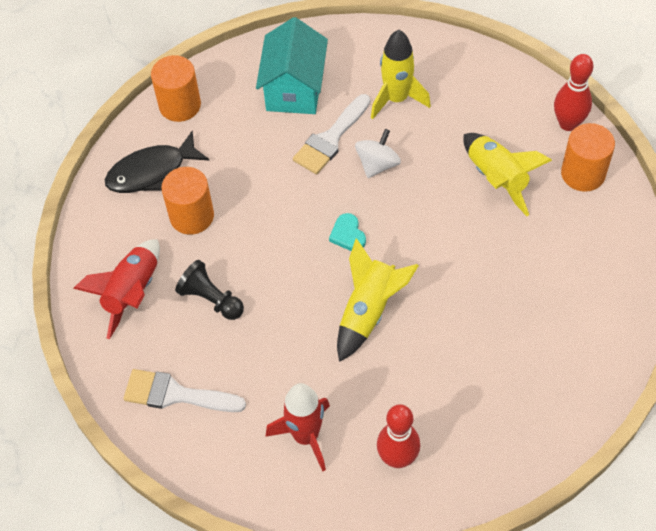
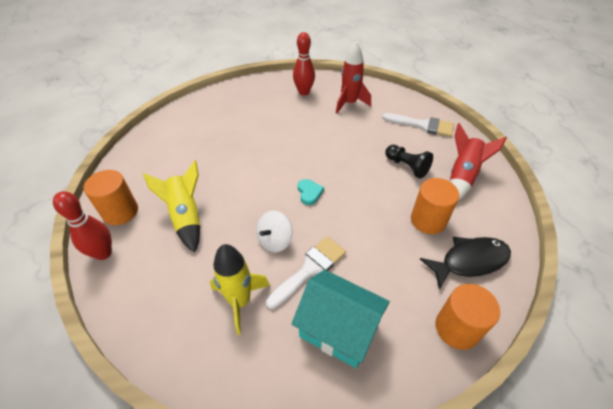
camera: 175 degrees left, 10 degrees down
(294, 89) = (338, 329): turquoise house -> turquoise house turned 75 degrees counterclockwise
(368, 311) = (304, 149): yellow rocket -> none

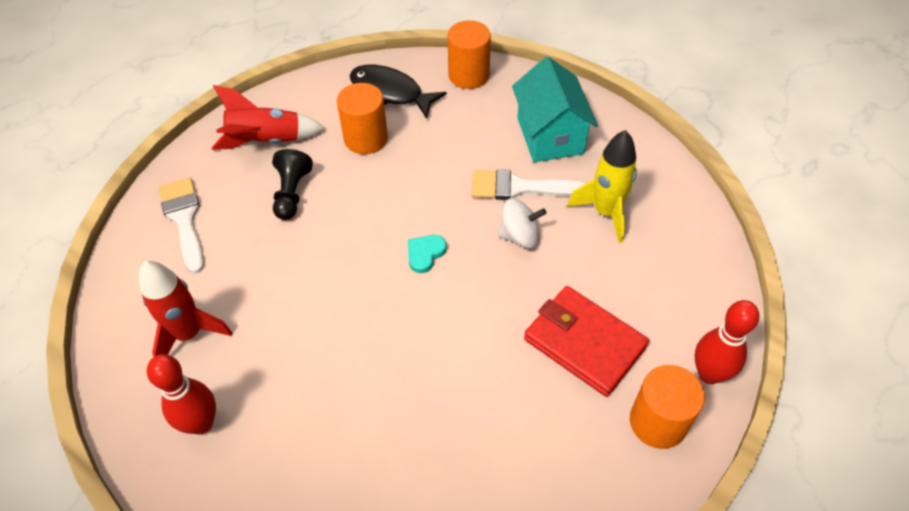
camera: 130 degrees left, 5 degrees up
(186, 217) = (584, 342): yellow rocket -> red wallet

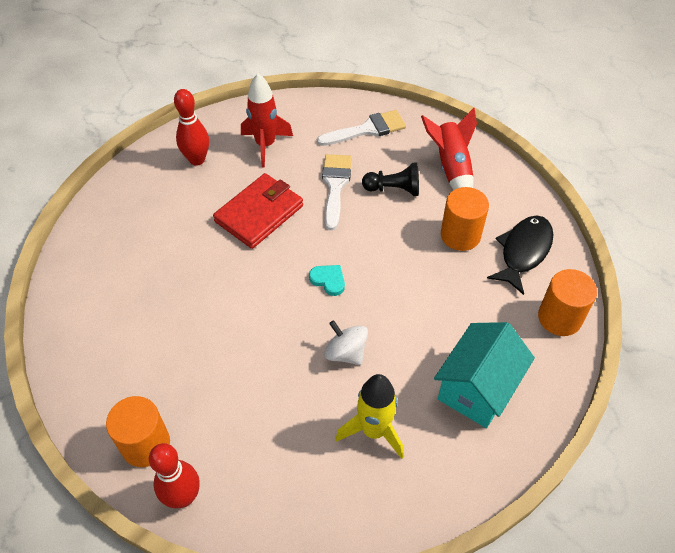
camera: 90 degrees right, 0 degrees up
(519, 187) = (404, 355): white brush -> white brush (335, 186)
(520, 236) = (345, 353): white spinning top -> white spinning top turned 135 degrees clockwise
(550, 135) = (477, 388): turquoise house -> turquoise house turned 45 degrees counterclockwise
(584, 342) = (228, 395): red wallet -> red wallet (259, 213)

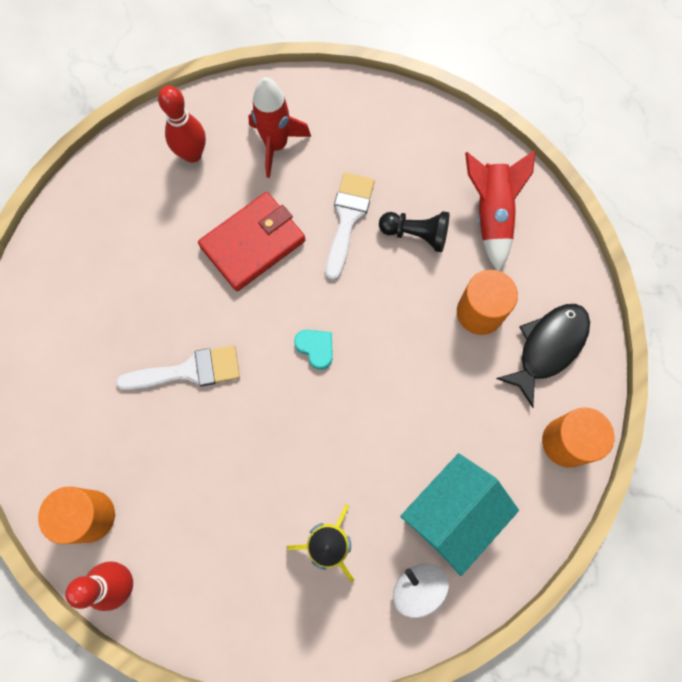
camera: 10 degrees right, 20 degrees up
(345, 353) = (317, 444): white spinning top -> white spinning top (417, 588)
(367, 129) = (402, 141): white brush -> white brush (189, 371)

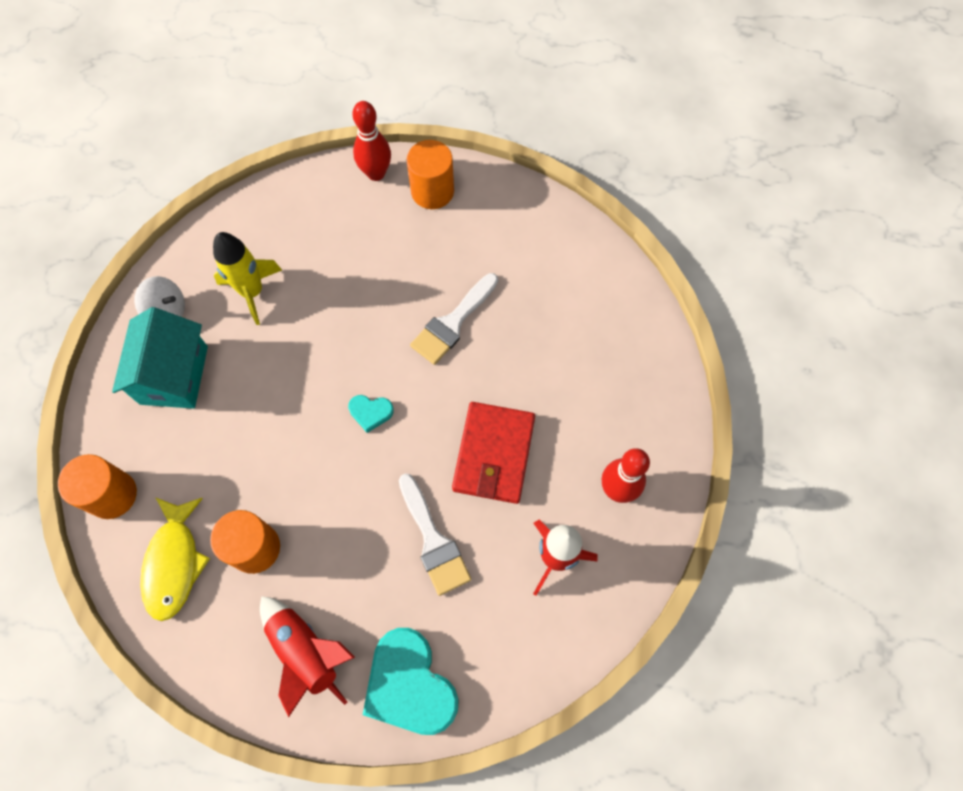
camera: 140 degrees right, 5 degrees down
(416, 234) = (362, 575): black pawn -> none
(437, 145) = (409, 684): none -> turquoise heart
(548, 347) = (174, 563): black fish -> yellow fish

